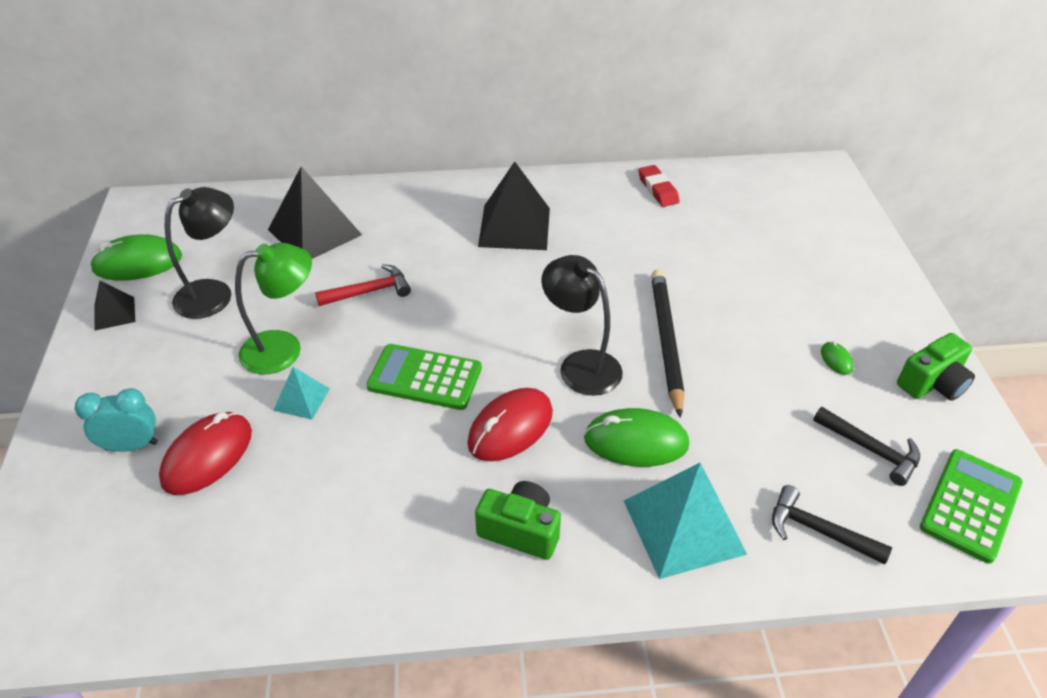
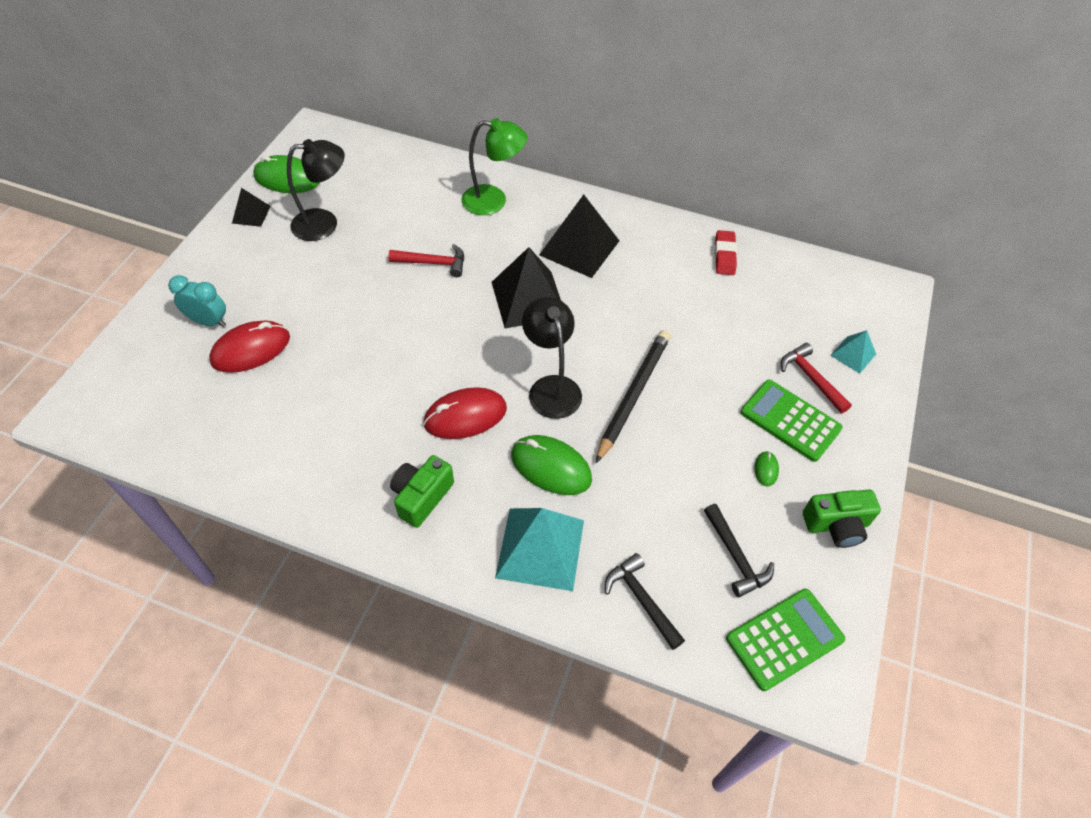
camera: 25 degrees right, 10 degrees up
(284, 348) = (346, 287): green lamp -> green lamp (494, 201)
(302, 399) = (335, 332): turquoise pyramid -> turquoise pyramid (853, 354)
(314, 232) = (424, 197): black pyramid -> black pyramid (528, 299)
(425, 378) = (429, 350): green calculator -> green calculator (790, 421)
(520, 530) = (421, 497): green camera -> green camera turned 105 degrees counterclockwise
(812, 266) = (811, 378): none -> red hammer

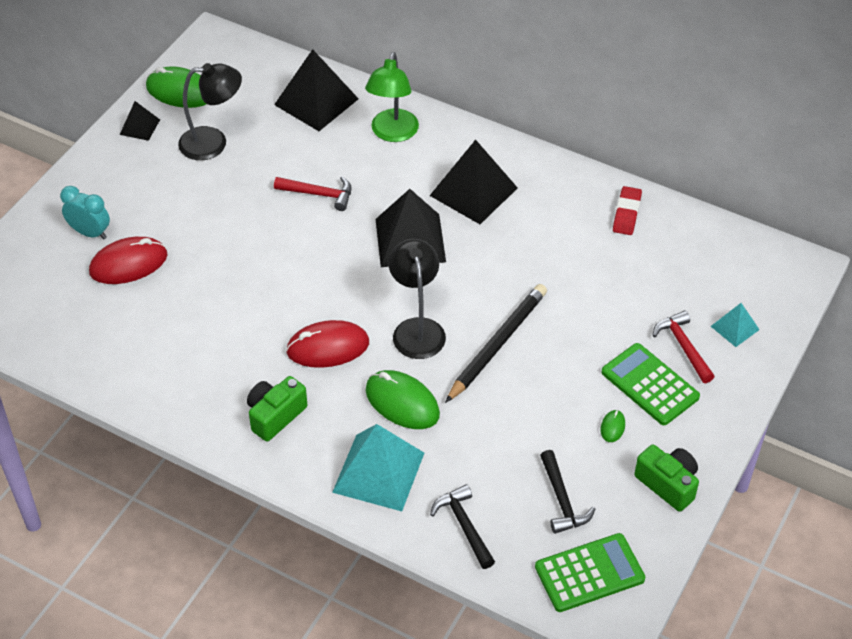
camera: 10 degrees right, 5 degrees down
(418, 178) = (316, 101): none -> black pyramid
(494, 201) = (392, 133): green lamp -> green lamp turned 90 degrees clockwise
(836, 525) = (668, 484): green camera -> green camera turned 135 degrees counterclockwise

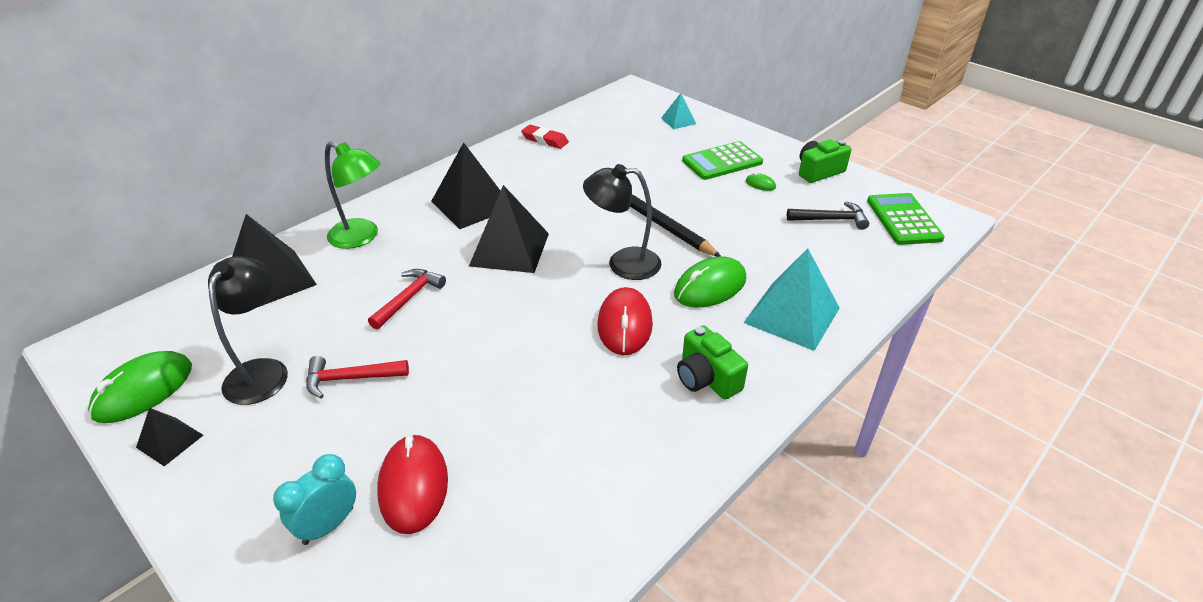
camera: 75 degrees left, 10 degrees down
(464, 525) = (856, 274): black hammer -> none
(683, 346) = (689, 142): red hammer -> red hammer (350, 379)

